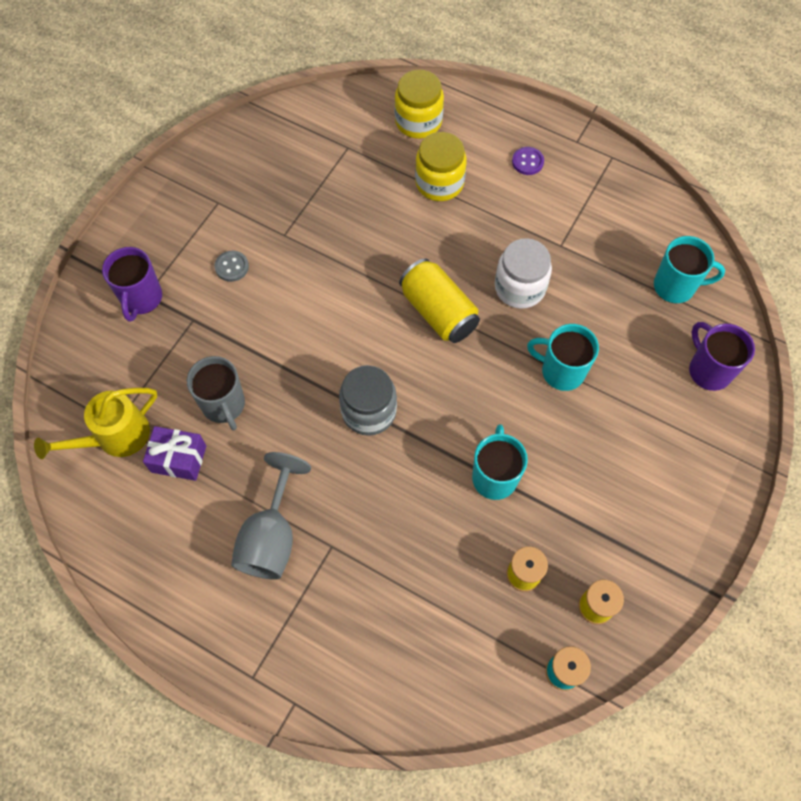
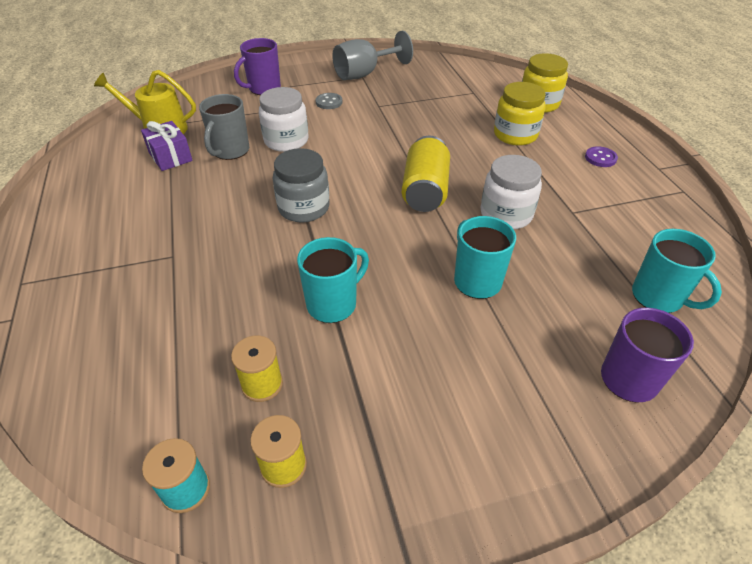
camera: 45 degrees right, 20 degrees down
(257, 350) = (286, 141): none -> white jar
(271, 536) = (151, 224): grey goblet -> grey goblet (365, 74)

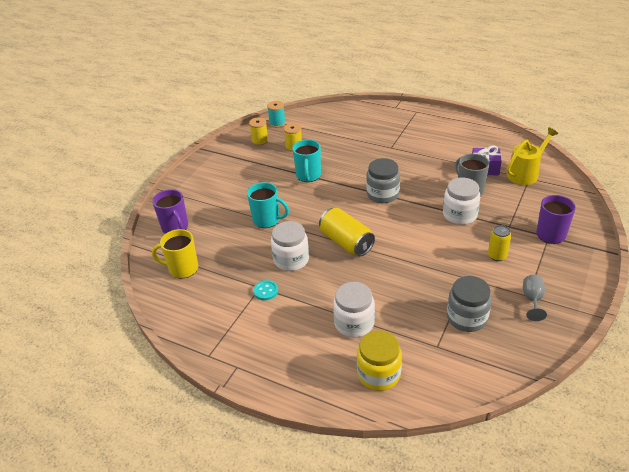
camera: 135 degrees right, 5 degrees down
(329, 102) = (497, 256): grey button -> yellow can
(365, 74) = (532, 300): grey goblet -> grey goblet, size x0.57
(425, 91) = (467, 318): none -> grey jar
(515, 135) = (354, 323): yellow jar -> white jar
(570, 205) = (265, 291): none -> turquoise button
(600, 158) = (281, 346): purple button -> none
(658, 297) = (182, 269): turquoise mug -> yellow mug

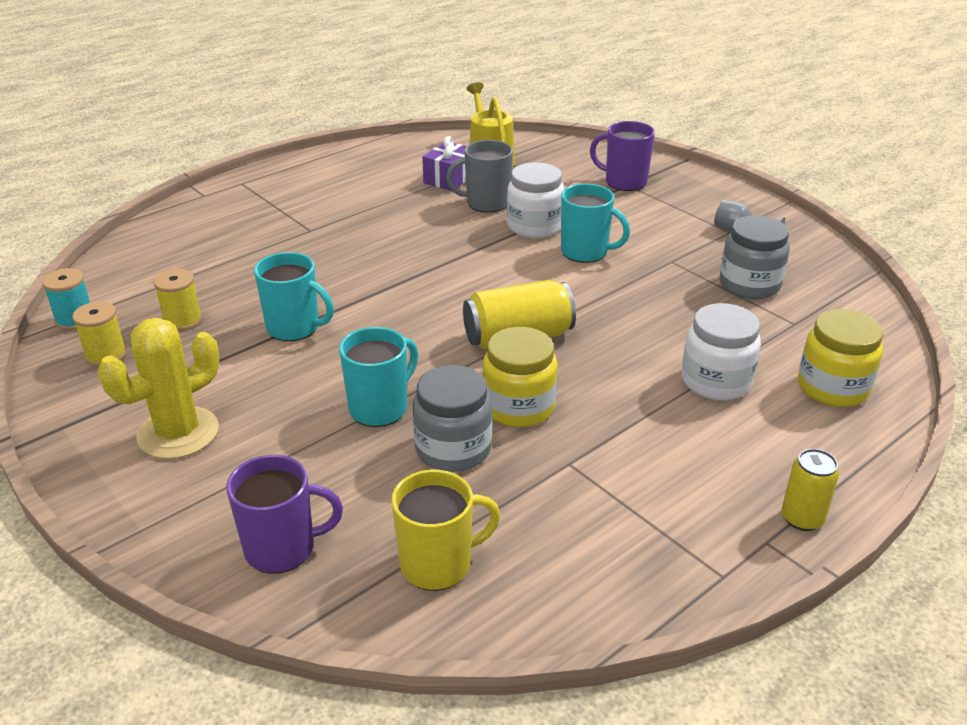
camera: 70 degrees left, 5 degrees down
(182, 269) = (438, 564): yellow mug -> yellow mug turned 135 degrees counterclockwise
(224, 177) = (178, 433): none -> yellow cactus
(265, 291) = (584, 458): turquoise button -> none
(291, 260) = (518, 407): white jar -> yellow jar
(382, 194) = (426, 271): grey jar -> grey jar (453, 449)
(448, 242) = (585, 252): none -> turquoise mug
(497, 256) = (641, 227): yellow can -> yellow can (802, 518)

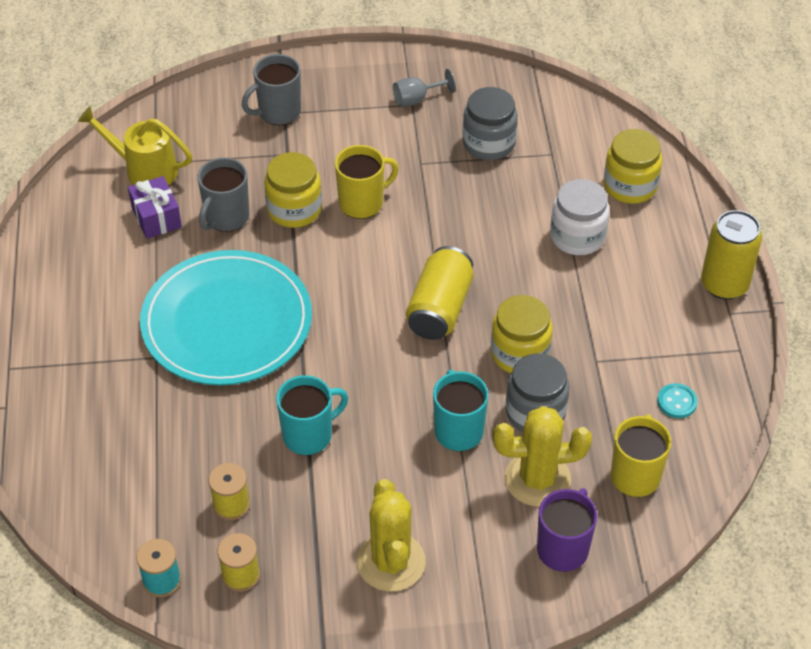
camera: 55 degrees left, 15 degrees up
(364, 488) = (537, 479): none -> yellow cactus
(378, 244) = (227, 322): none -> turquoise plate
(534, 226) = (294, 209): white jar -> yellow jar
(581, 553) = (677, 402): none -> turquoise button
(585, 252) = (362, 203): turquoise mug -> yellow mug
(624, 182) = (278, 112): purple mug -> grey mug
(802, 518) = (724, 284): yellow can -> yellow can, size x1.65

